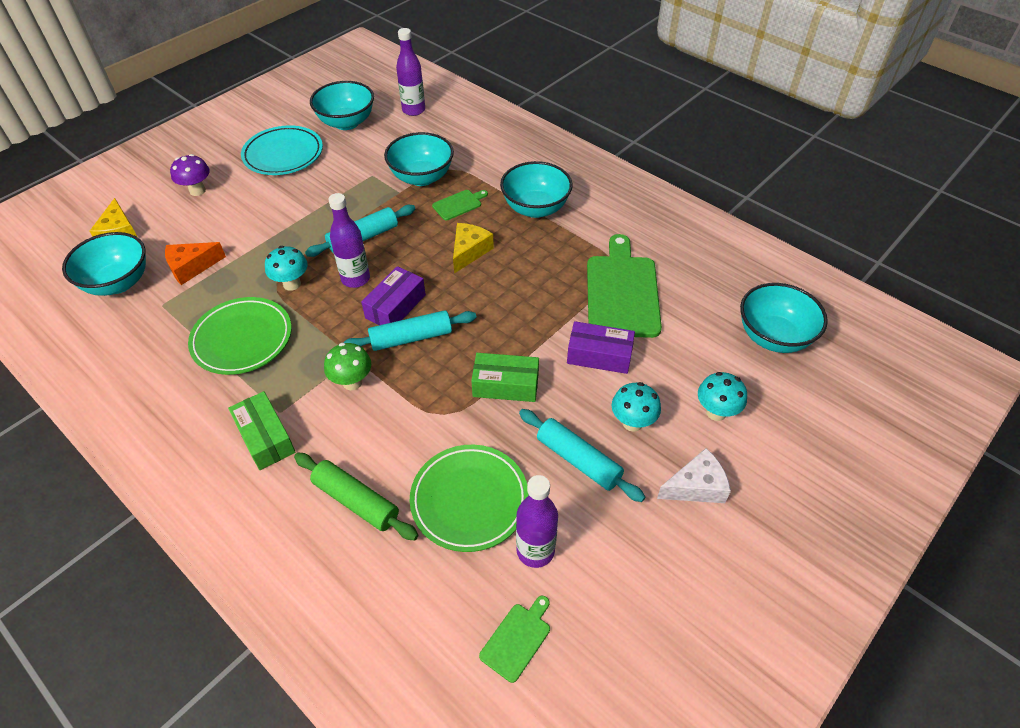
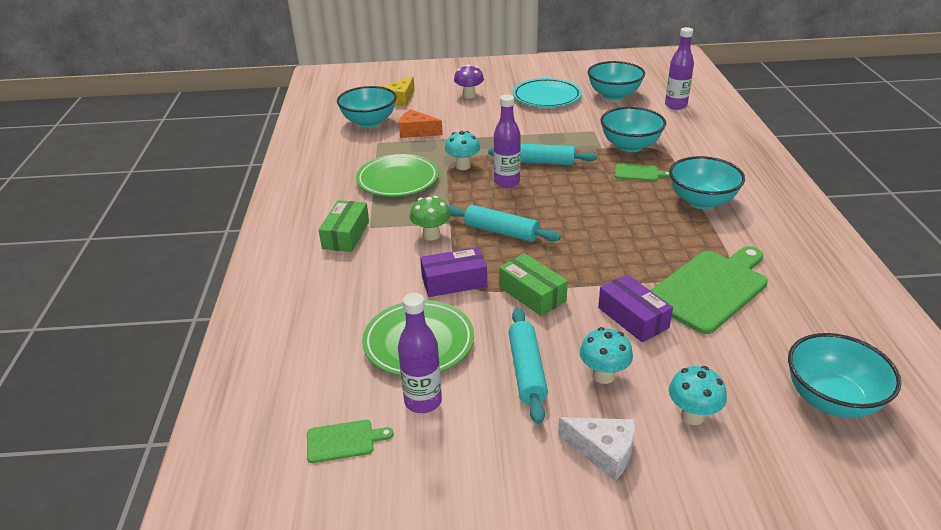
camera: 45 degrees right, 15 degrees down
(356, 501) = (351, 297): green rolling pin -> none
(395, 306) = (513, 209): purple box -> purple box (454, 282)
(469, 251) = (610, 203): yellow cheese -> none

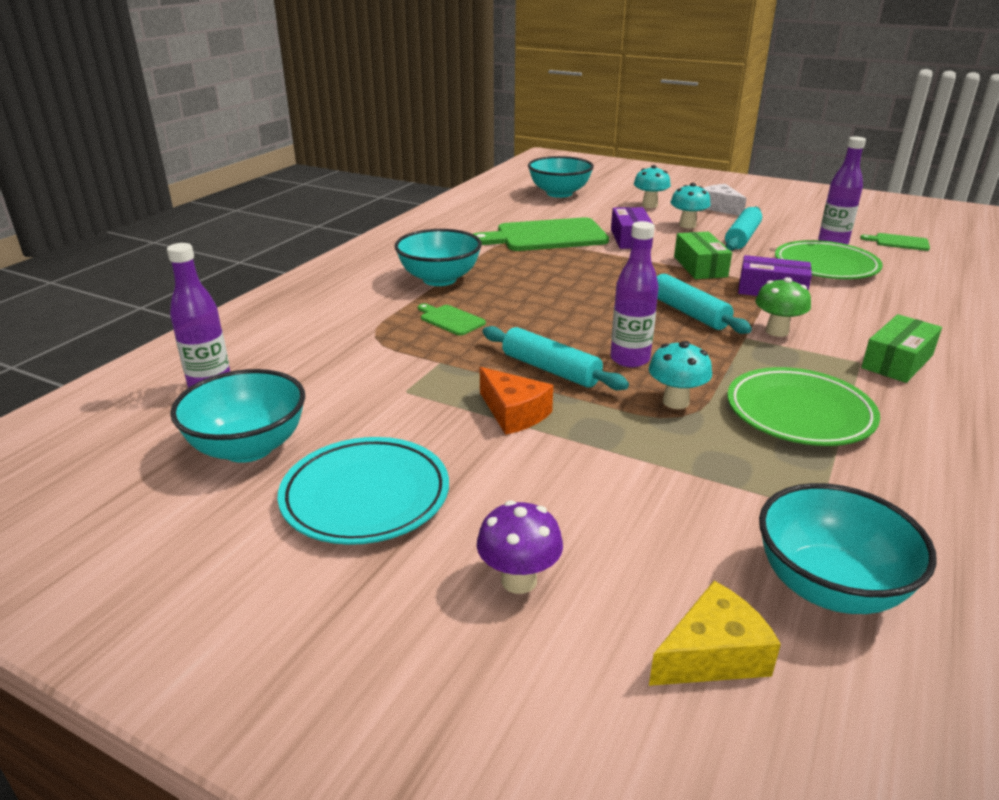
camera: 150 degrees left, 5 degrees down
(416, 132) = (720, 507): orange cheese -> orange cheese (514, 413)
(630, 146) = (400, 352): turquoise bowl -> none

